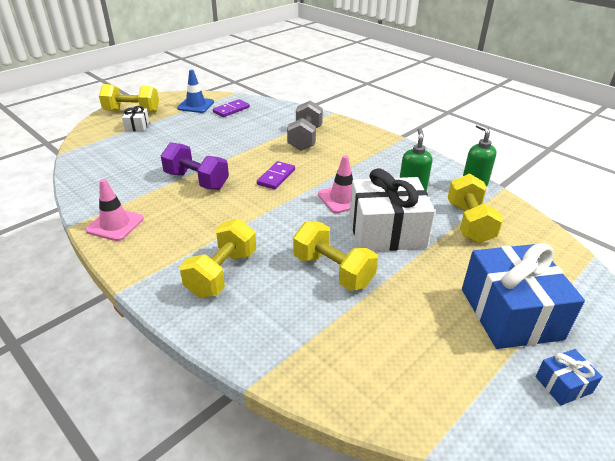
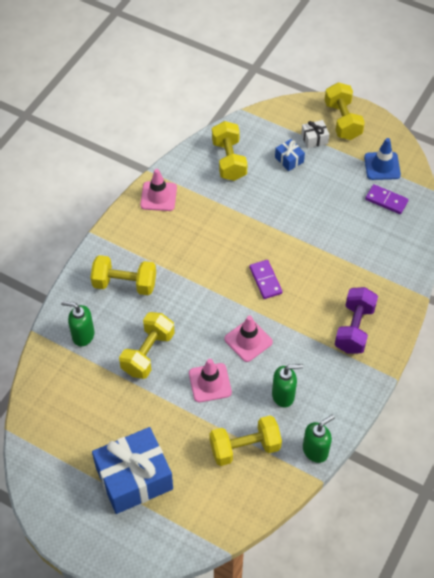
camera: 75 degrees right, 20 degrees up
(114, 171) = (229, 160): none -> yellow dumbbell
(196, 181) = (237, 223): purple dumbbell -> purple dumbbell (354, 328)
(276, 177) = (265, 280): purple domino -> purple domino turned 60 degrees clockwise
(282, 328) = (83, 335): none -> green soap dispenser
(305, 138) = (350, 285): grey dumbbell -> none
(386, 231) = (210, 383): white gift -> pink traffic cone
(563, 384) = (74, 508): blue gift -> blue gift (289, 159)

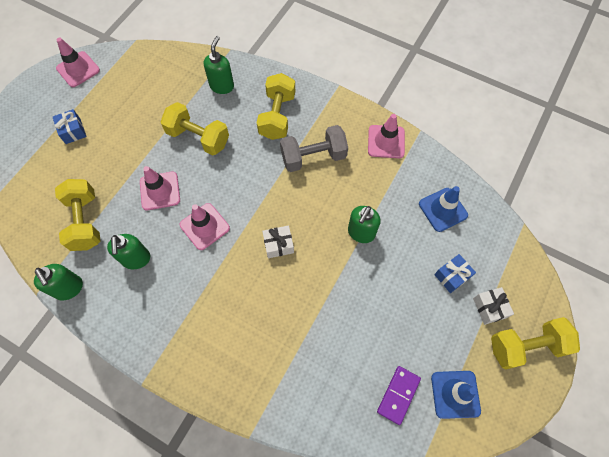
camera: 90 degrees right, 10 degrees up
(46, 487) = (78, 69): none -> pink traffic cone
(134, 478) = (73, 131): blue gift -> blue gift, size x0.44
(174, 253) = (313, 157): none -> grey dumbbell
(229, 160) = (443, 209): yellow dumbbell -> blue traffic cone
(252, 219) = (361, 233): none -> green soap dispenser
(265, 280) = (278, 245): purple domino -> white gift
(354, 328) = (211, 339): purple dumbbell -> none

